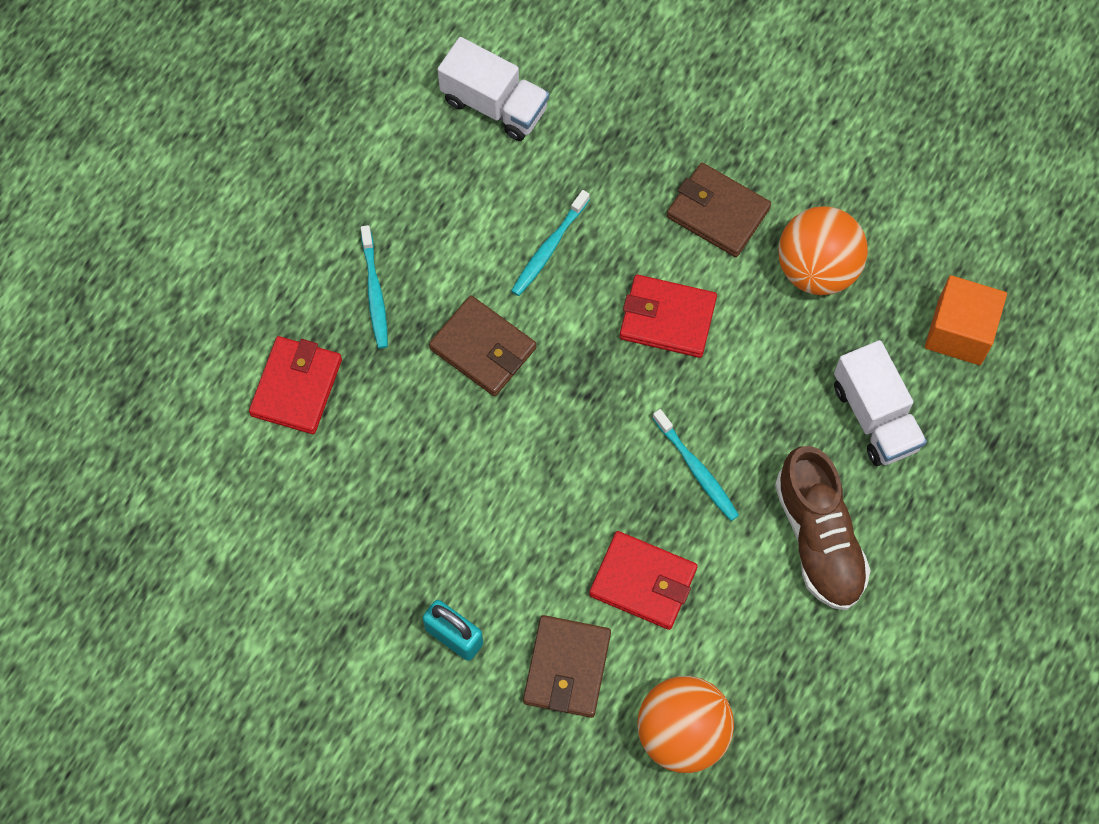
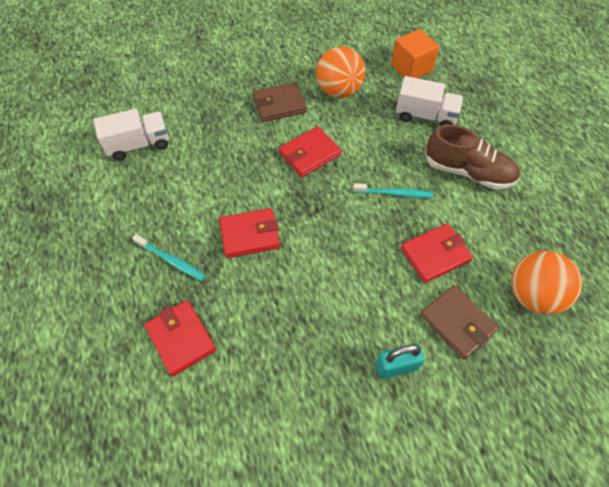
camera: 50 degrees left, 10 degrees down
(483, 348) = (250, 235): brown wallet -> red wallet
(548, 248) = (229, 173): turquoise toothbrush -> none

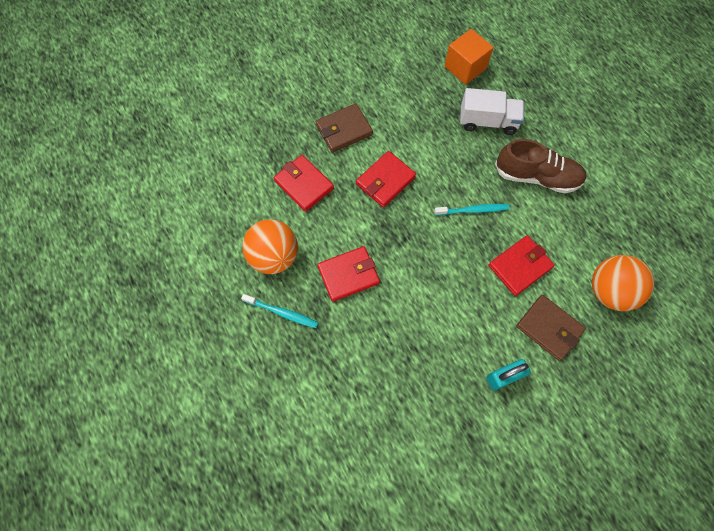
camera: 10 degrees left, 10 degrees up
(139, 145) = (216, 197): white truck -> none
(181, 338) = (311, 385): red wallet -> red wallet (304, 184)
(339, 91) = (399, 105): orange ball -> orange ball (274, 256)

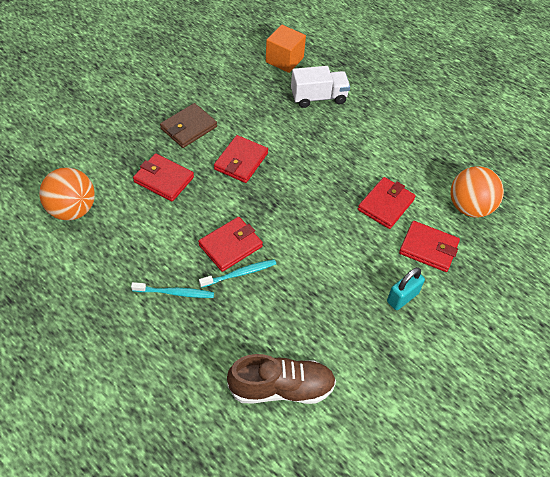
camera: 20 degrees left, 15 degrees down
(274, 256) = (152, 246): orange ball -> orange ball (72, 210)
(473, 210) = (329, 169): turquoise toothbrush -> turquoise toothbrush (240, 273)
(537, 177) = (376, 132): brown shoe -> brown shoe (281, 388)
(549, 328) = (428, 248): brown wallet -> red wallet

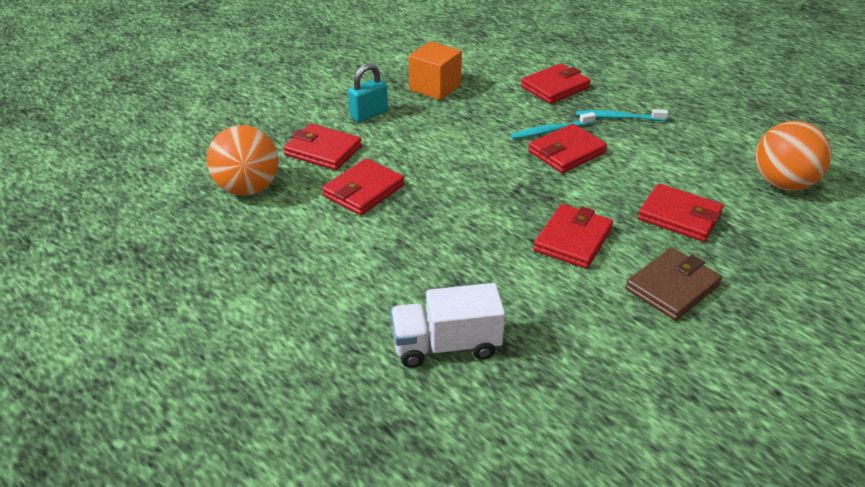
camera: 175 degrees left, 15 degrees down
(225, 344) = (555, 87): none -> red wallet
(281, 388) = (498, 65): brown shoe -> none
(284, 60) = (517, 434): orange cube -> orange cube (435, 87)

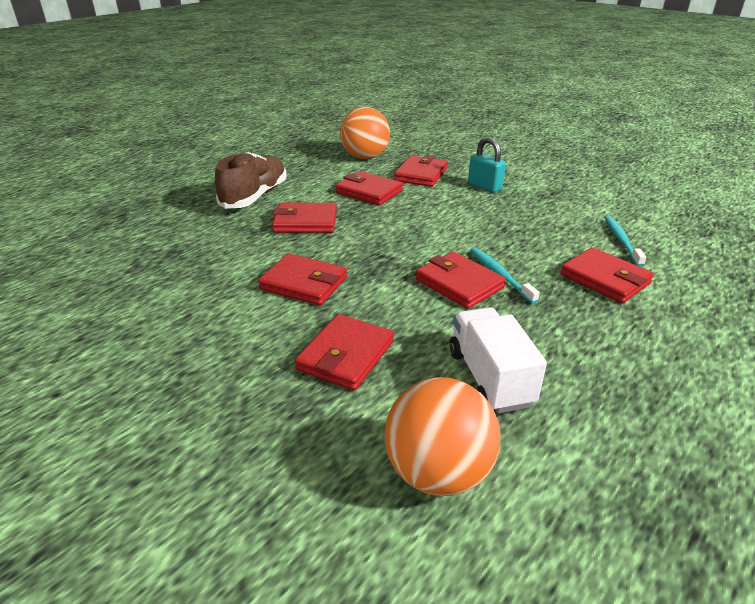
camera: 85 degrees right, 5 degrees down
(355, 286) = (255, 197): none -> brown shoe
(435, 87) = (553, 211): orange cube -> none
(437, 240) = (305, 222): none -> red wallet
(446, 345) = (185, 229): white truck -> white truck (489, 378)
(618, 117) = (556, 323): turquoise toothbrush -> turquoise toothbrush (621, 240)
(672, 287) = (224, 339): brown wallet -> none

